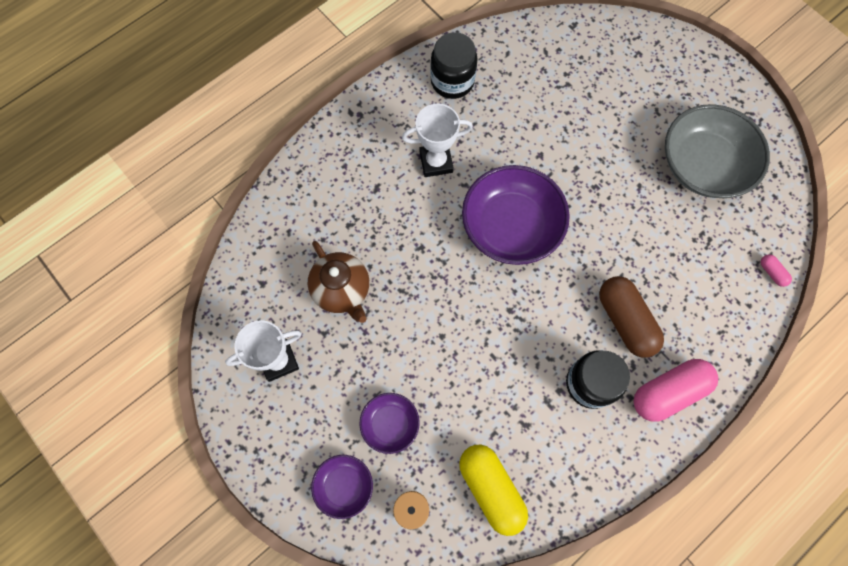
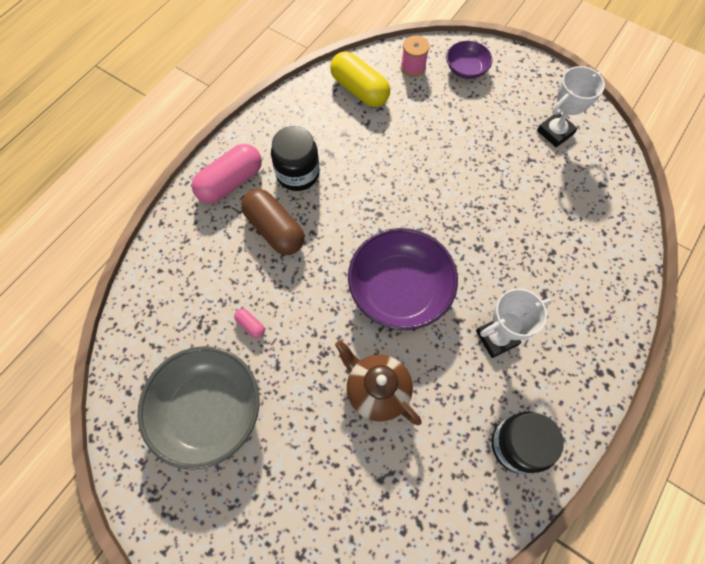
camera: 165 degrees right, 5 degrees down
(342, 291) = (531, 195): brown teapot -> brown teapot (376, 390)
(390, 424) = (449, 111): purple bowl -> none
(772, 272) = (136, 307): pink capsule -> pink capsule (250, 325)

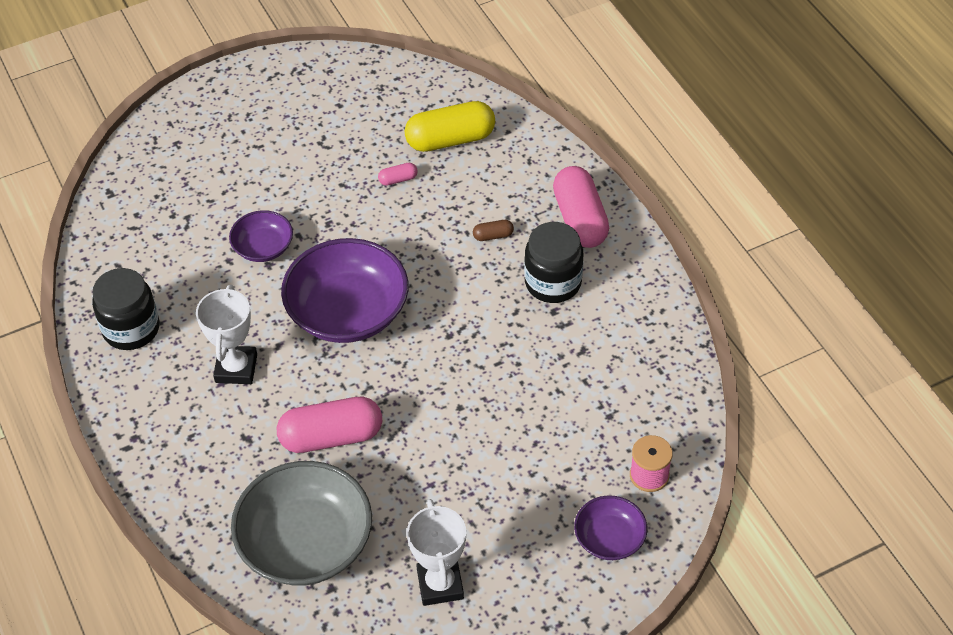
camera: 120 degrees right, 15 degrees down
(208, 410) = (339, 124): grey bowl -> grey bowl (306, 543)
(275, 229) = (493, 236): brown capsule -> brown capsule, size x0.43
(359, 90) = (644, 396): yellow capsule -> yellow capsule (450, 140)
(376, 390) = (263, 247): brown teapot -> purple bowl
(505, 242) = (331, 436): none -> pink capsule

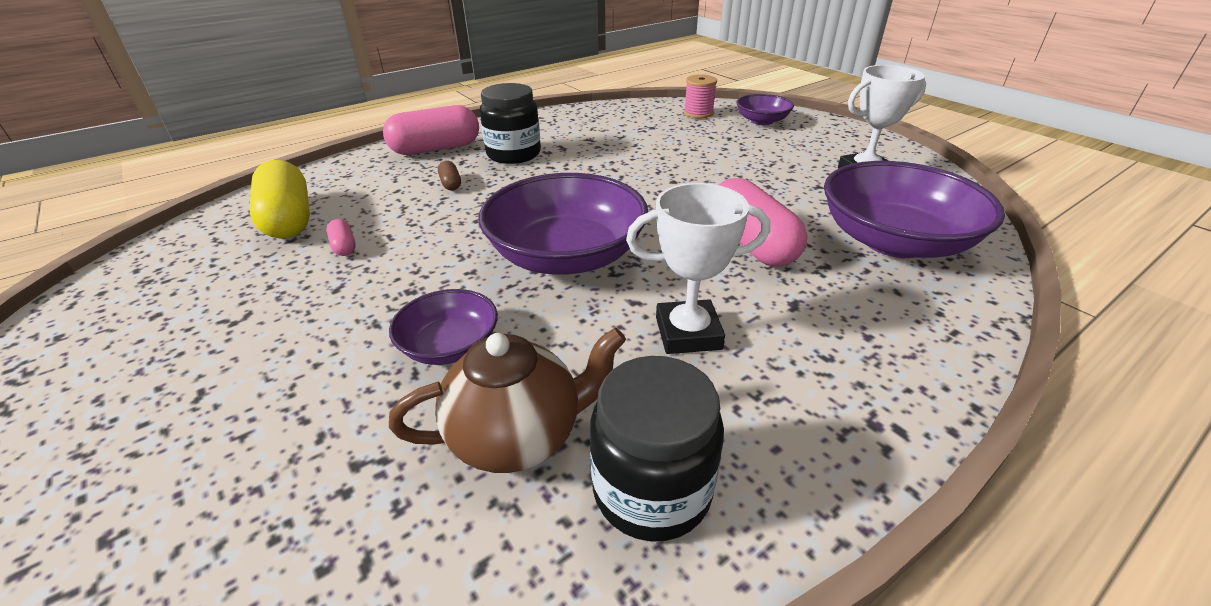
camera: 100 degrees left, 15 degrees down
(182, 279) = (518, 436): none -> brown teapot
(306, 543) = (894, 241): grey bowl -> purple bowl

